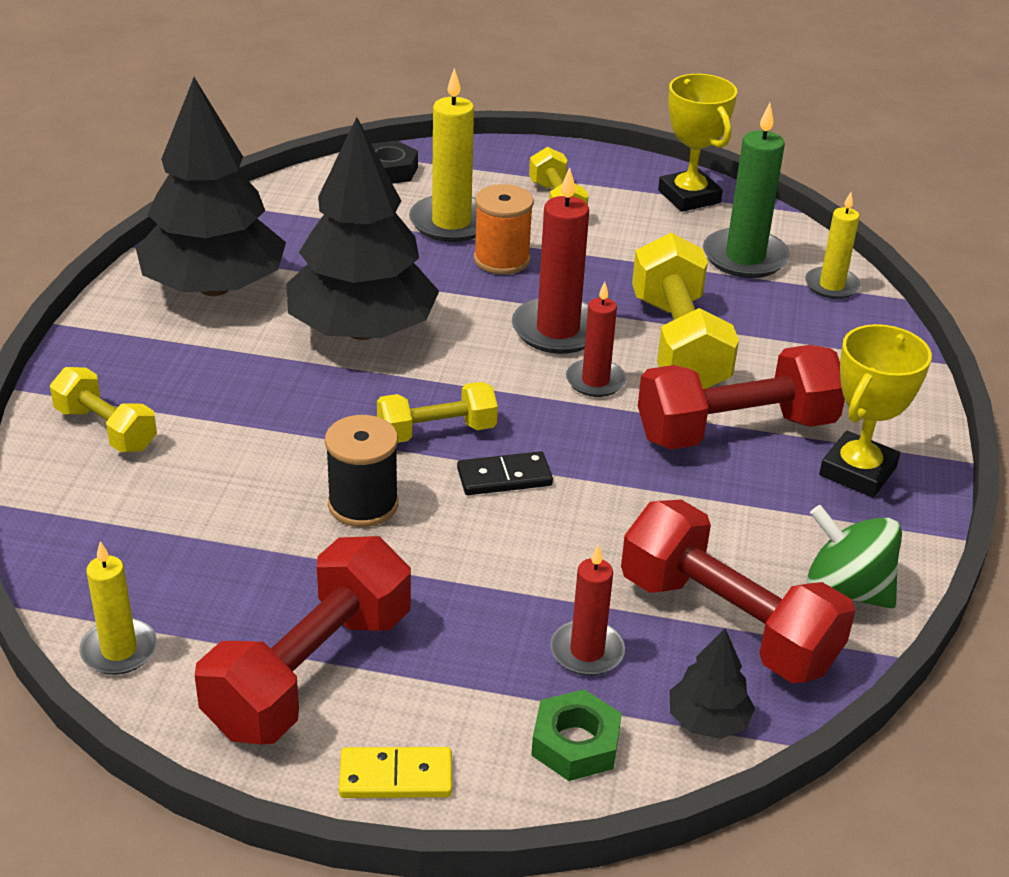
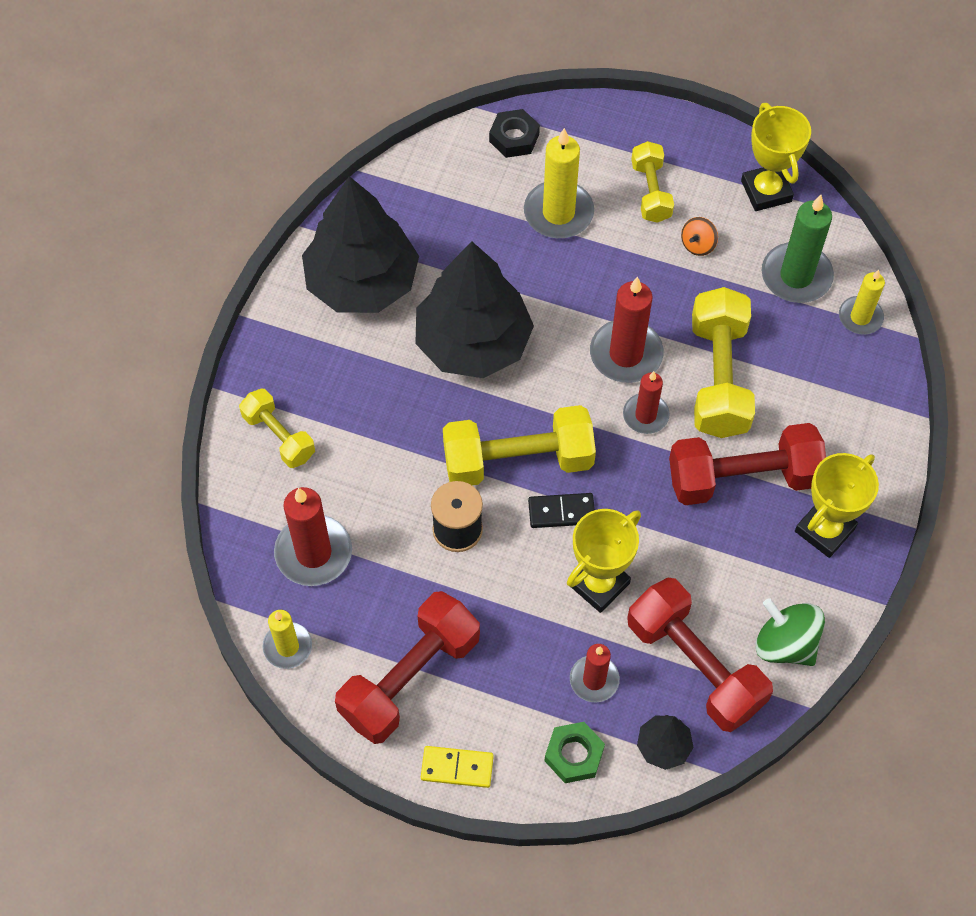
camera: 10 degrees right, 25 degrees up
(157, 542) = (313, 553): none -> red candle
(436, 432) = (518, 460): yellow dumbbell -> yellow dumbbell, size x1.72
(501, 260) = (594, 264): orange spool -> none
(570, 546) = (598, 584): none -> yellow trophy
(622, 239) = (698, 245): none -> orange spinning top

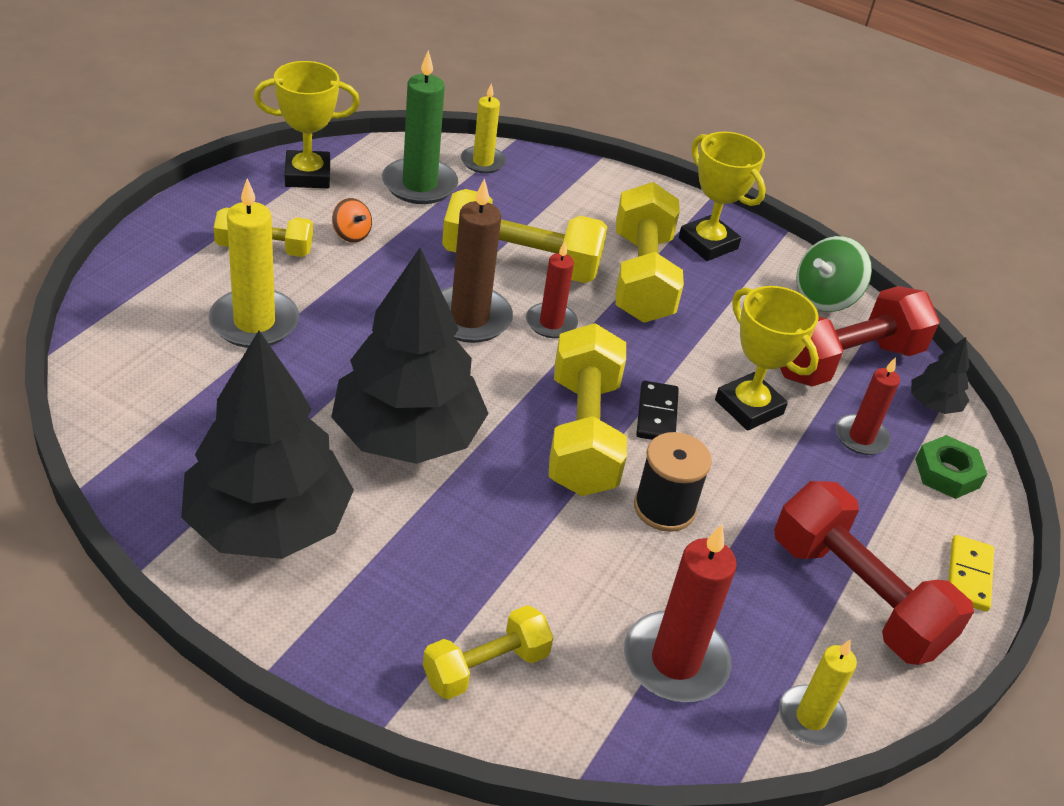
camera: 85 degrees left, 20 degrees down
(514, 138) = (120, 332): black nut -> none
(626, 354) = (469, 318): red candle -> brown candle
(743, 478) = (642, 277): red dumbbell -> yellow dumbbell

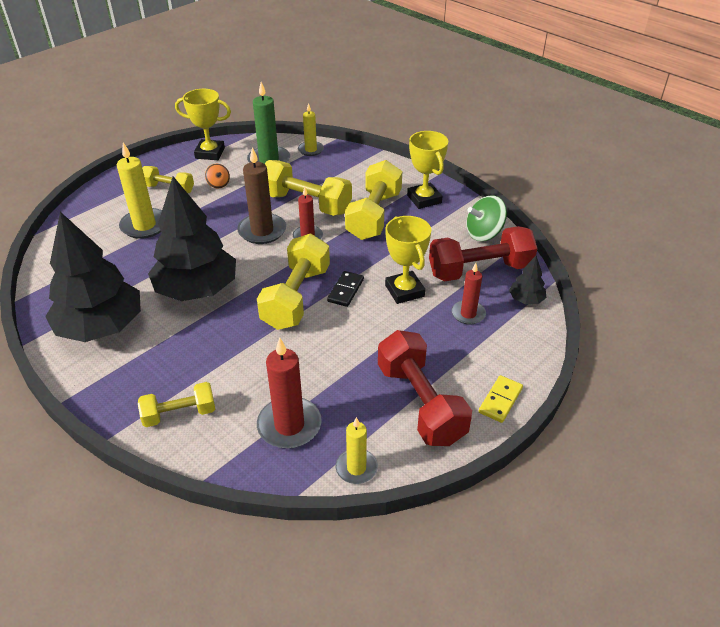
camera: 20 degrees right, 0 degrees up
(664, 508) = (324, 341): black spool -> none
(947, 473) = (515, 340): green nut -> none

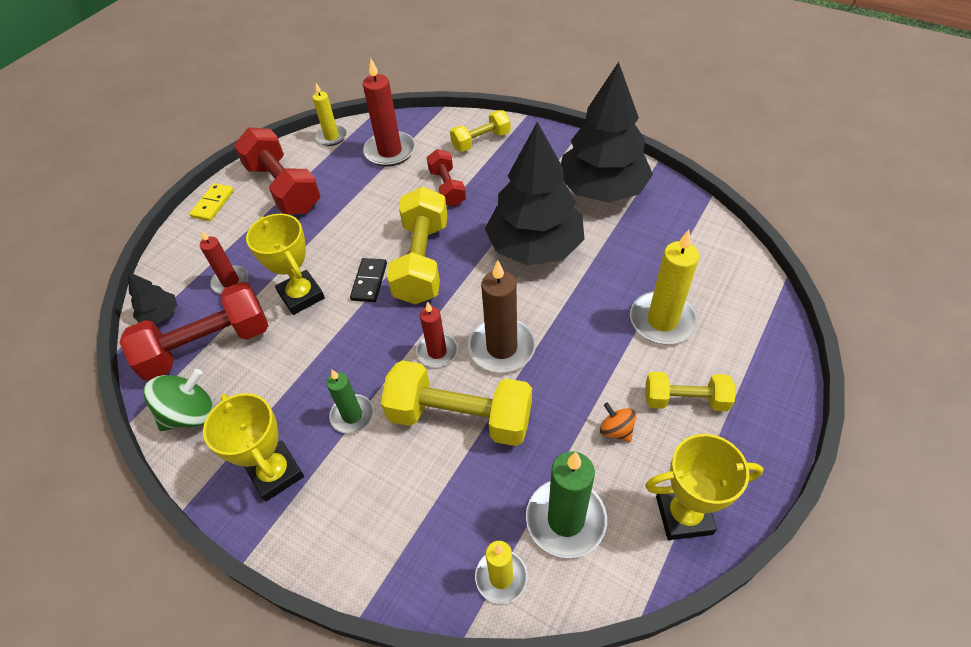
camera: 170 degrees right, 10 degrees up
(244, 362) = (447, 188): none -> red dumbbell
(374, 215) = (352, 415): yellow dumbbell -> green candle

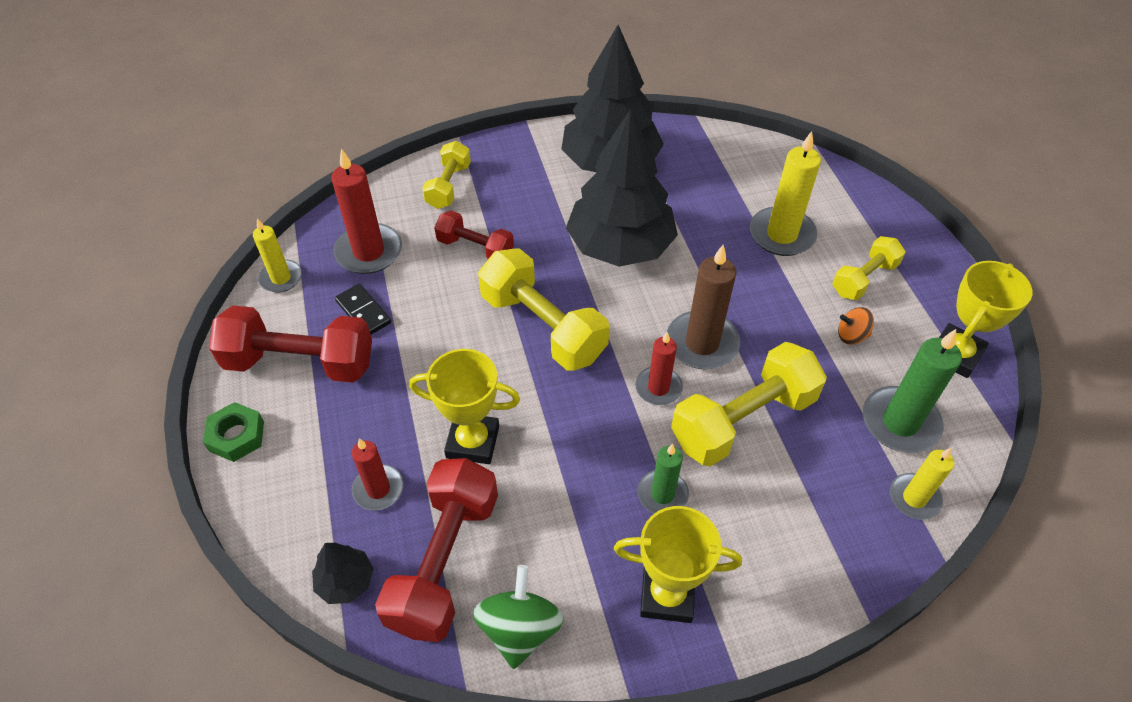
camera: 50 degrees left, 0 degrees up
(213, 204) = (236, 436): yellow domino -> green nut
(369, 281) = (520, 379): black domino -> black domino (363, 312)

